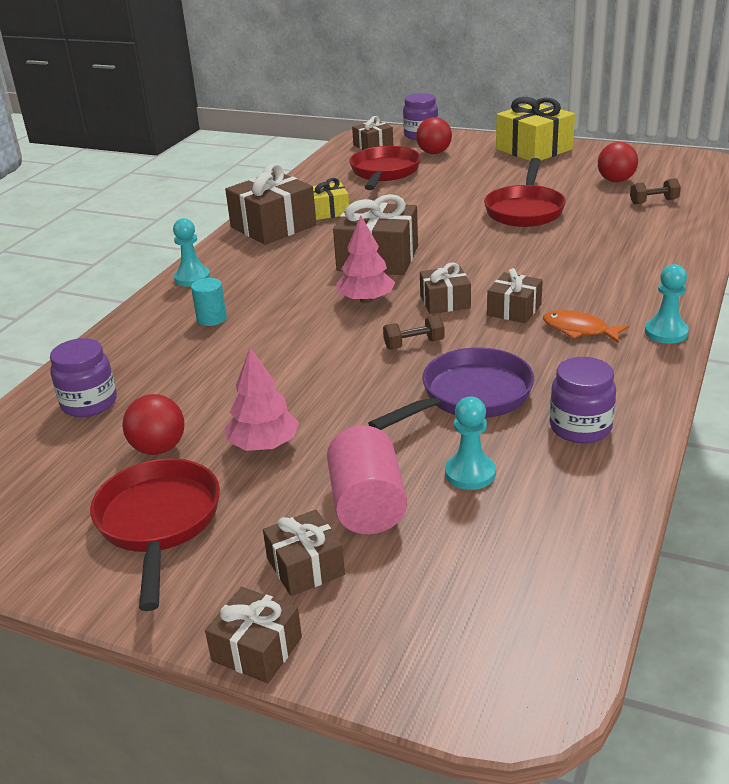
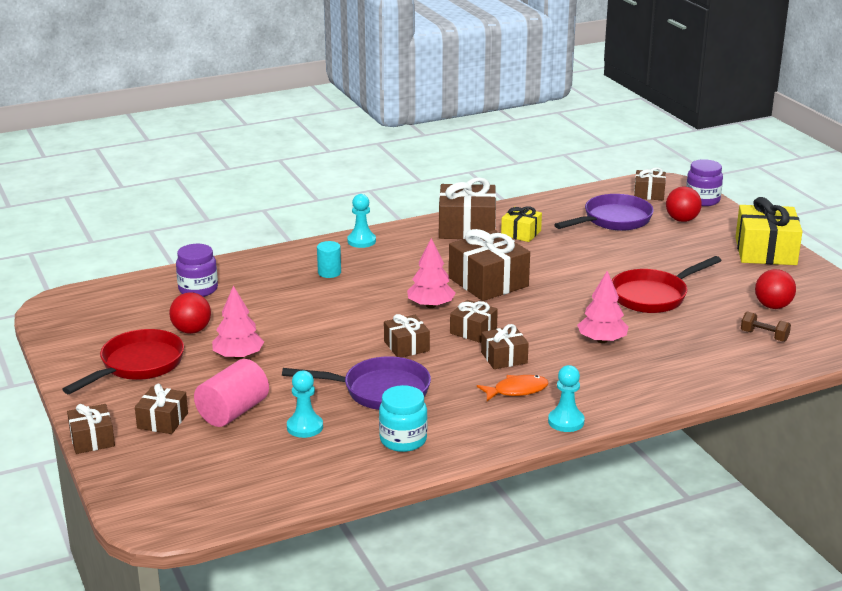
camera: 40 degrees right, 5 degrees down
(384, 173) = (613, 220): red pan -> purple pan
(414, 344) = (406, 346): brown dumbbell -> brown gift
(557, 258) = (602, 340): none -> pink tree
(579, 330) = (516, 390): orange fish -> orange fish turned 90 degrees clockwise
(580, 427) = (403, 440): purple jar -> turquoise jar

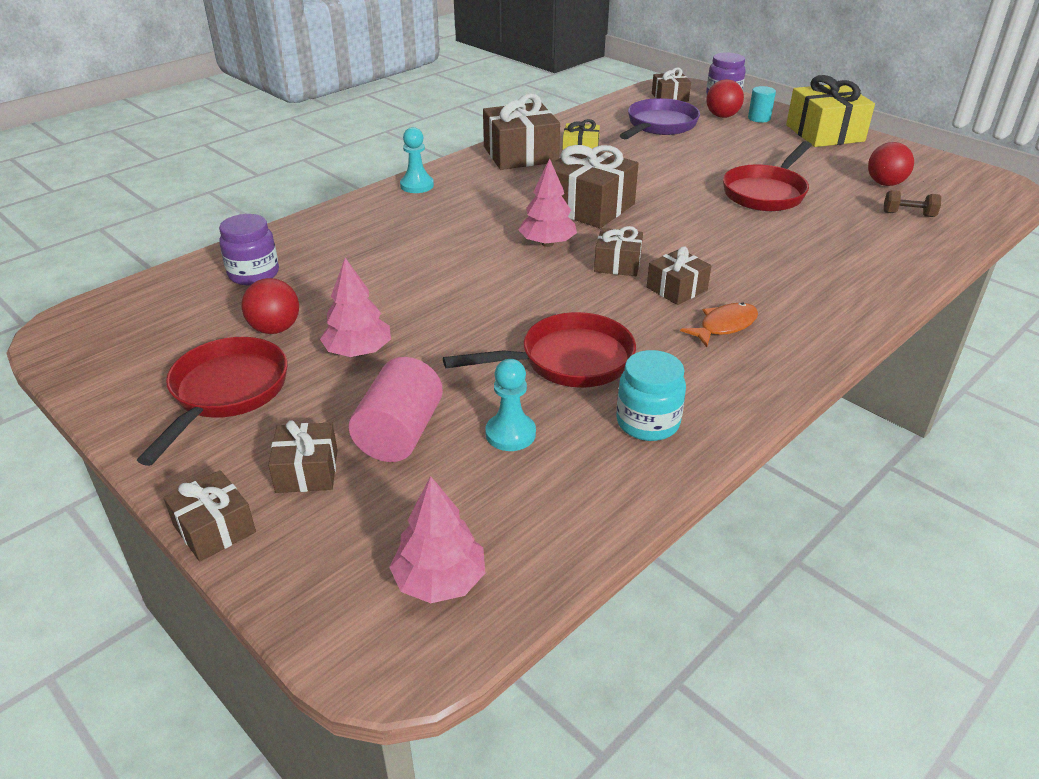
camera: 20 degrees left, 10 degrees up
(329, 272) = (404, 226): turquoise cylinder -> turquoise cylinder (759, 118)
(379, 391) = (568, 361): purple pan -> red pan
(406, 346) = (557, 297): brown gift -> none
(566, 421) = (811, 353): turquoise pawn -> none
(602, 340) = (760, 249): pink tree -> pink tree (440, 581)

